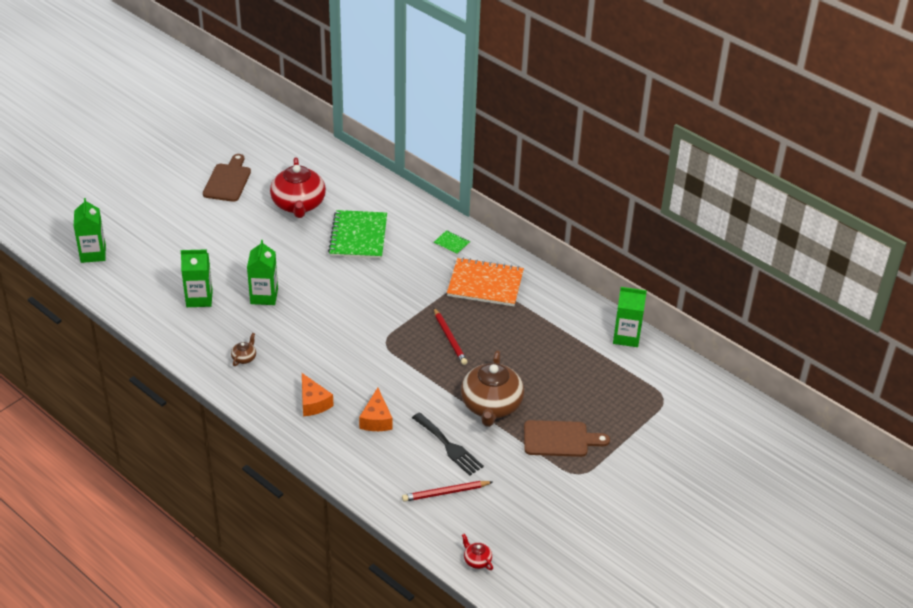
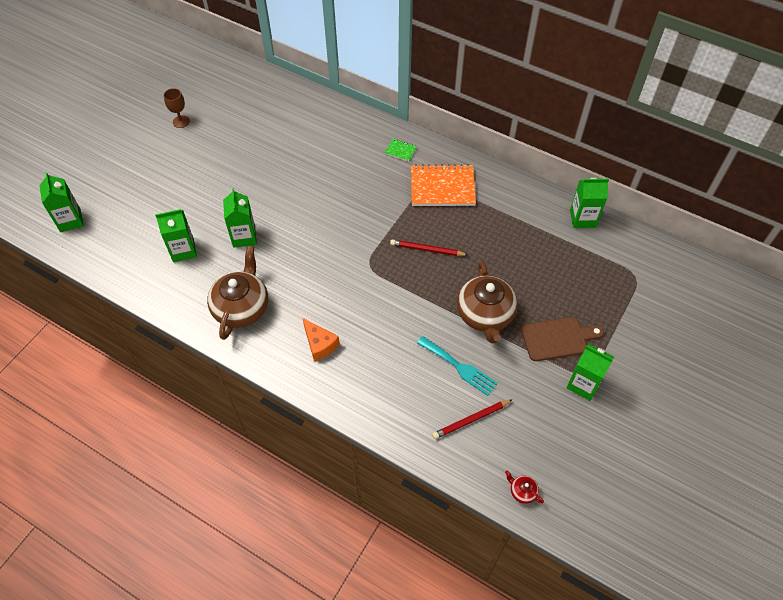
camera: 10 degrees left, 15 degrees up
(228, 181) = (181, 121): brown cutting board -> brown goblet
(244, 358) = (242, 307): brown teapot -> brown teapot, size x2.45
(298, 204) = (252, 135): red teapot -> none
(358, 236) = (315, 158): green notebook -> none
(376, 419) = (384, 351): orange cheese -> none
(449, 338) = (427, 250): red pencil -> red pencil turned 135 degrees clockwise
(449, 446) = (459, 367): black fork -> turquoise fork
(572, 483) = (583, 384): none -> green carton

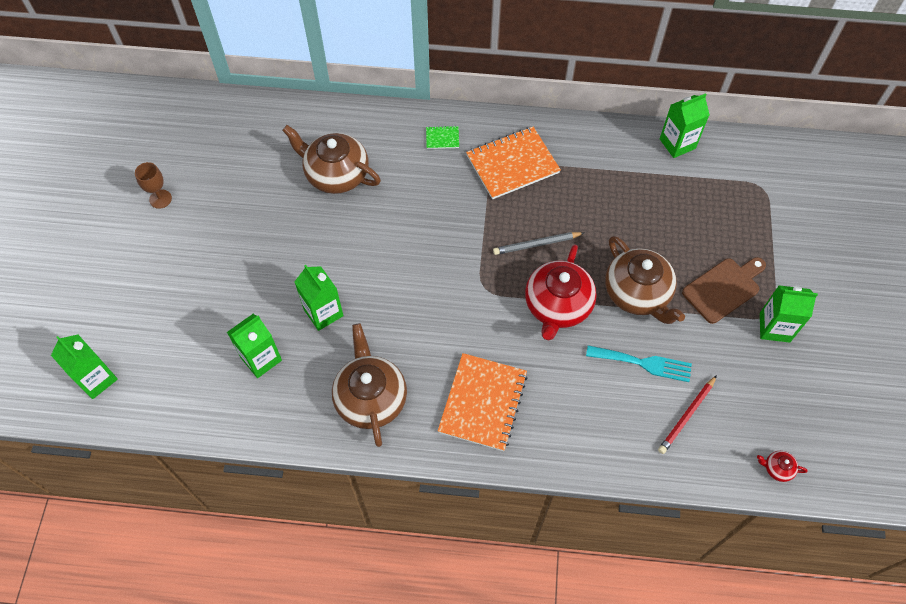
camera: 25 degrees left, 5 degrees up
(309, 148) = (336, 174): none -> brown teapot
(319, 344) = (483, 403): orange cheese -> orange notebook
(417, 299) = (557, 306): none -> red teapot
(427, 250) = (536, 244): red pencil -> grey pencil

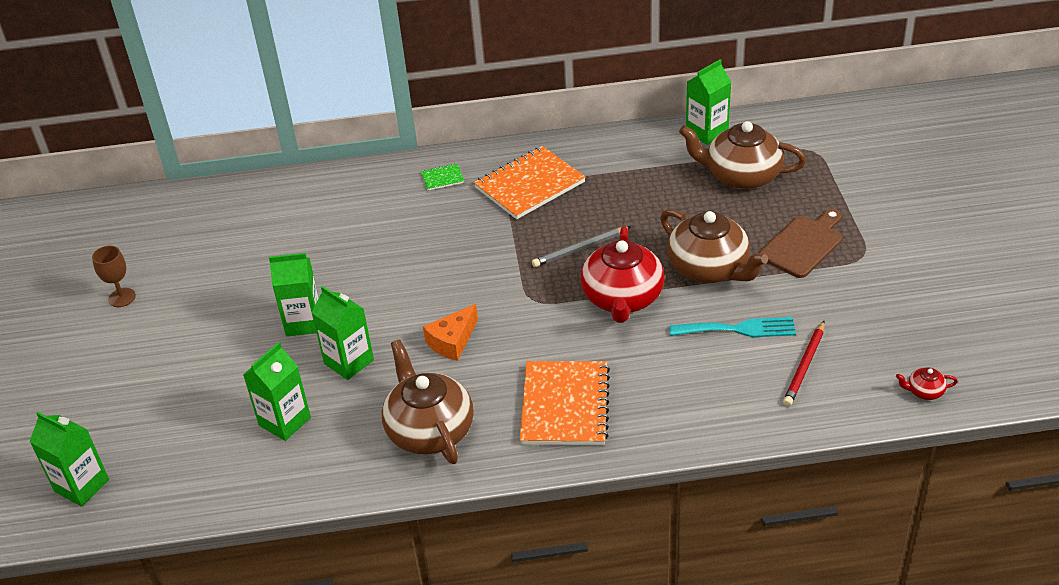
camera: 10 degrees left, 20 degrees down
(336, 174) = (328, 233): brown teapot -> brown teapot (741, 176)
(409, 314) = (452, 341): none -> orange cheese
(774, 327) = (872, 266): green carton -> green carton (303, 322)

